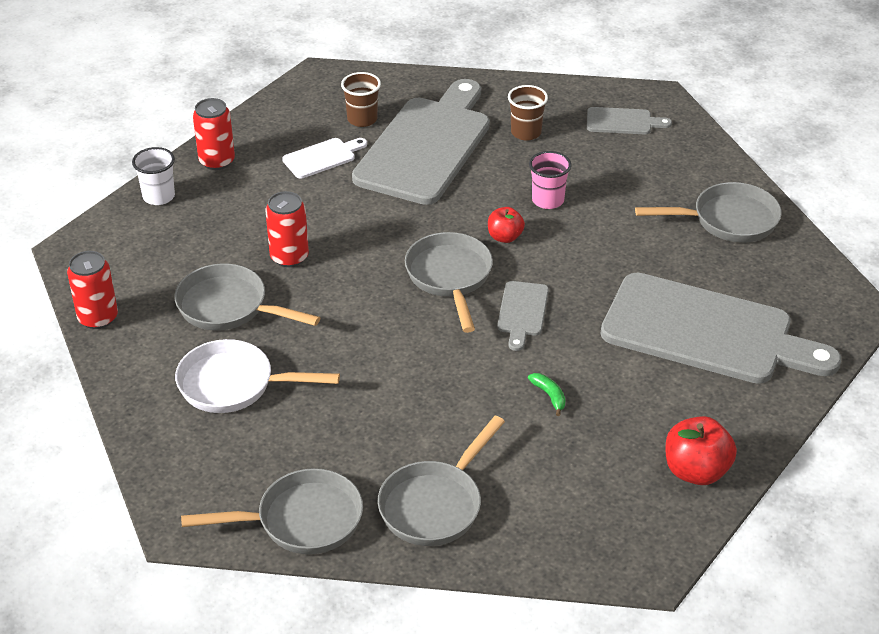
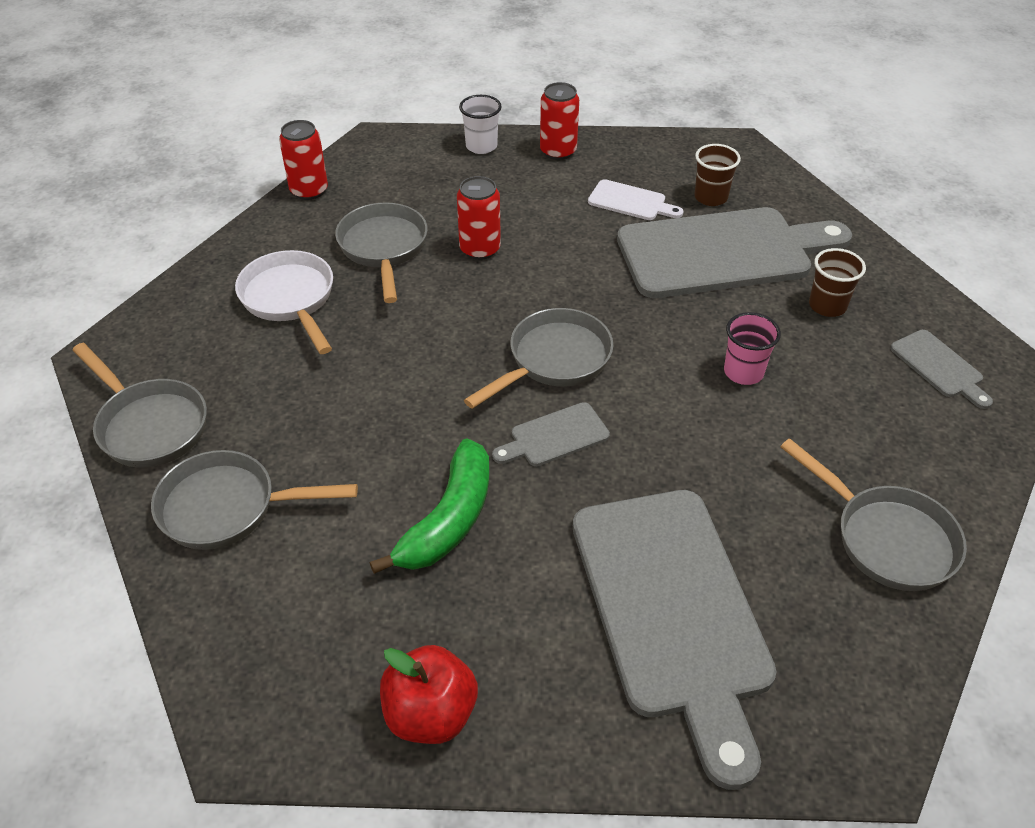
camera: 55 degrees right, 5 degrees up
(505, 237) = (653, 369): red apple -> none
(549, 396) = (448, 519): green banana -> green banana, size x2.41

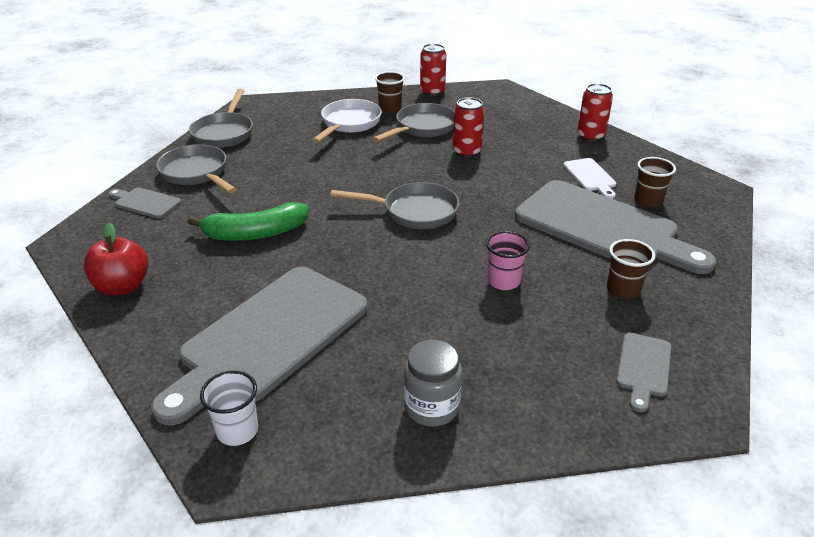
camera: 50 degrees right, 10 degrees down
(299, 245) = (390, 108): none -> brown cup
(481, 146) = (550, 114): white cup -> white cup (237, 431)
(555, 436) = (355, 238): grey cutting board -> grey cutting board (145, 202)
(886, 538) = (431, 407): grey pan -> grey jar

